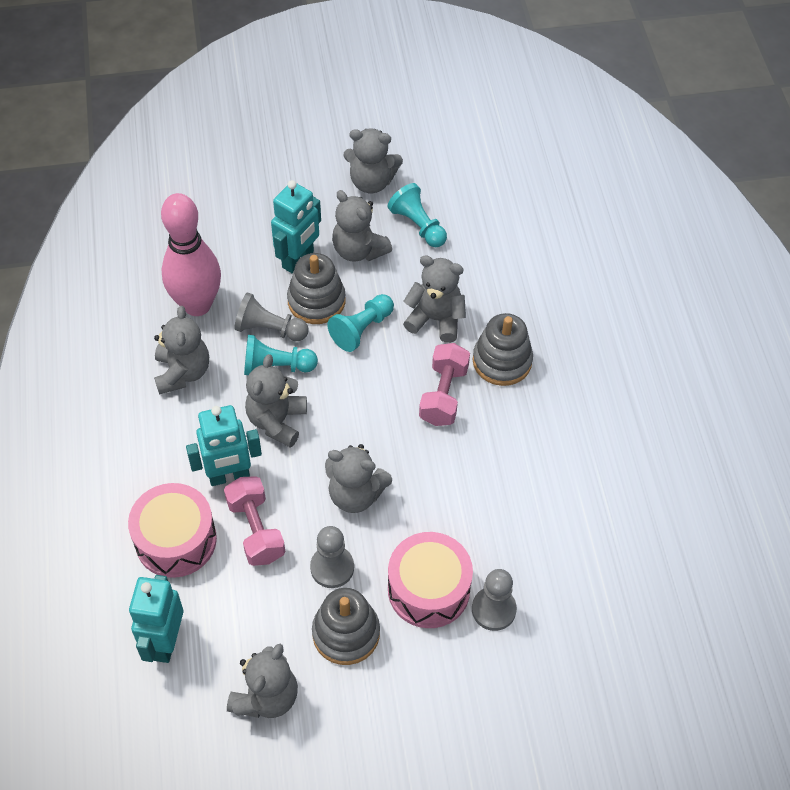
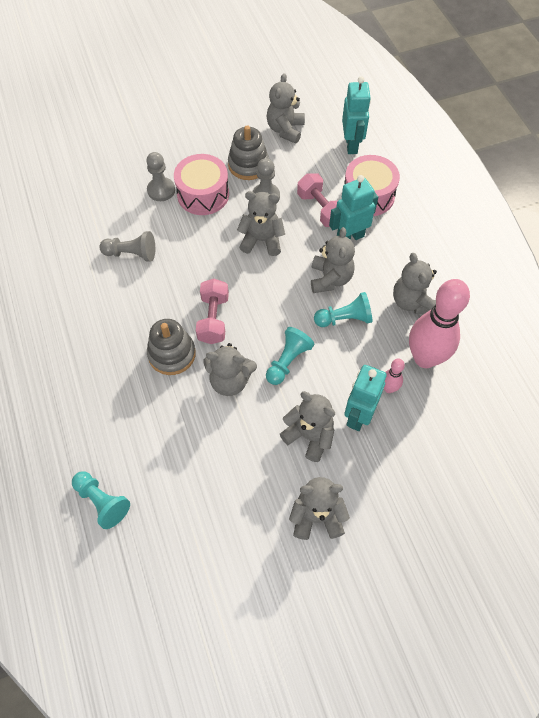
camera: 170 degrees right, 5 degrees up
(253, 281) = (389, 388): none -> pink bowling pin
(269, 329) = (360, 348): grey pawn -> grey pawn (131, 254)
(316, 301) = (331, 379): grey stacking toy -> none
(418, 225) = (262, 473): turquoise pawn -> turquoise pawn (102, 502)

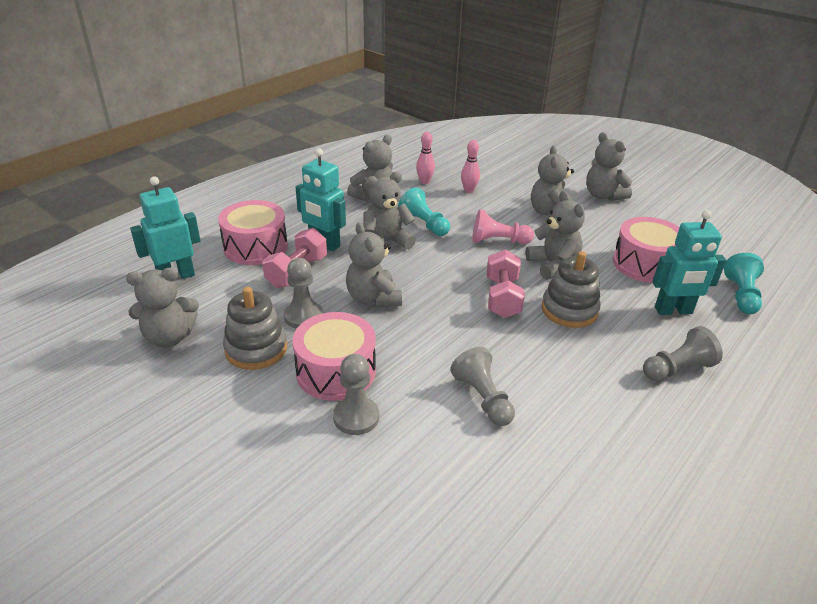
camera: 120 degrees left, 25 degrees down
(74, 379) = (677, 369): none -> grey pawn
(188, 458) = (645, 264): none -> pink drum
(213, 319) = (502, 297): pink dumbbell -> pink dumbbell turned 60 degrees counterclockwise
(288, 361) = (498, 241): turquoise pawn -> pink pawn
(358, 416) = (507, 197): turquoise robot -> turquoise robot (673, 311)
(425, 358) = (424, 181): pink bowling pin -> pink bowling pin, size x0.44

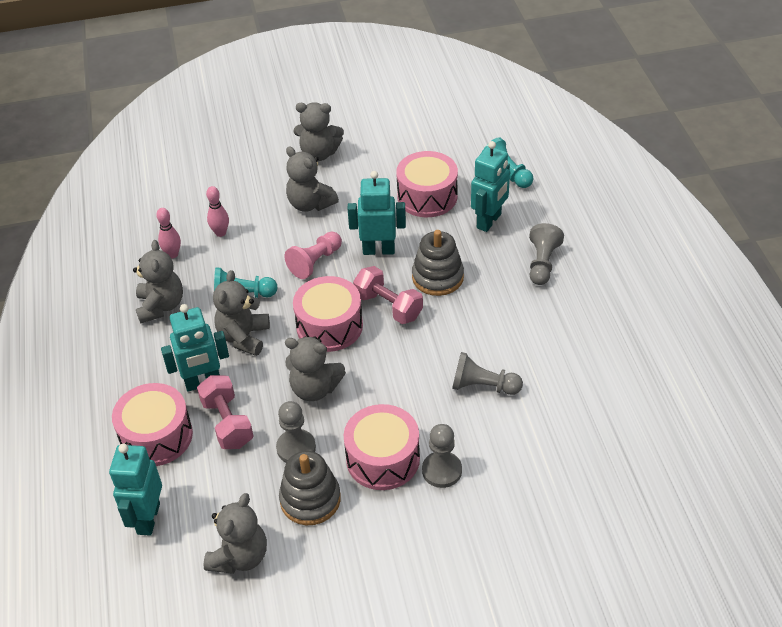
camera: 50 degrees left, 10 degrees up
(444, 276) = (329, 326): none -> pink drum
(553, 265) = (378, 250): grey teddy bear -> turquoise robot

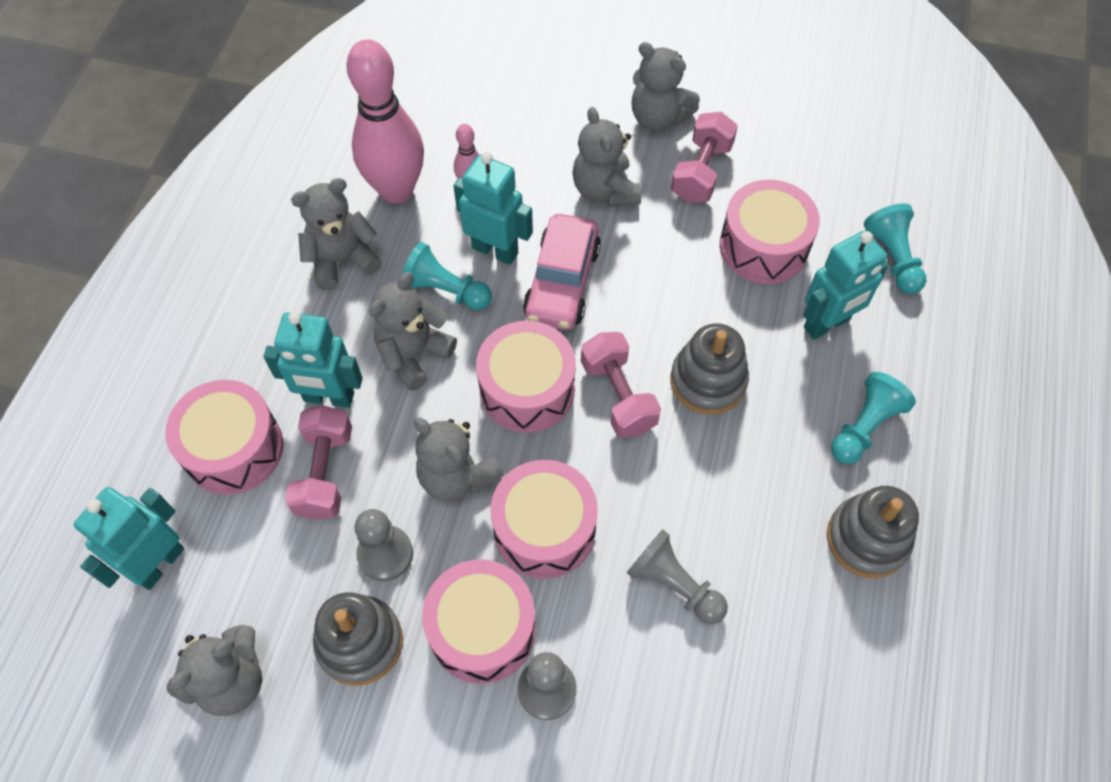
camera: 25 degrees right, 15 degrees up
(161, 306) = (342, 260): grey teddy bear -> grey teddy bear turned 135 degrees counterclockwise
(172, 254) = (396, 190): pink bowling pin -> pink bowling pin, size x2.26
(315, 262) = (562, 282): pink pawn -> pink car
(364, 172) = (701, 172): none -> pink dumbbell
(378, 250) = (653, 301): turquoise robot -> turquoise robot (495, 250)
(387, 392) = (544, 529): none -> pink drum
(542, 263) = (864, 427): grey pawn -> turquoise pawn
(578, 317) = (867, 539): none -> grey stacking toy

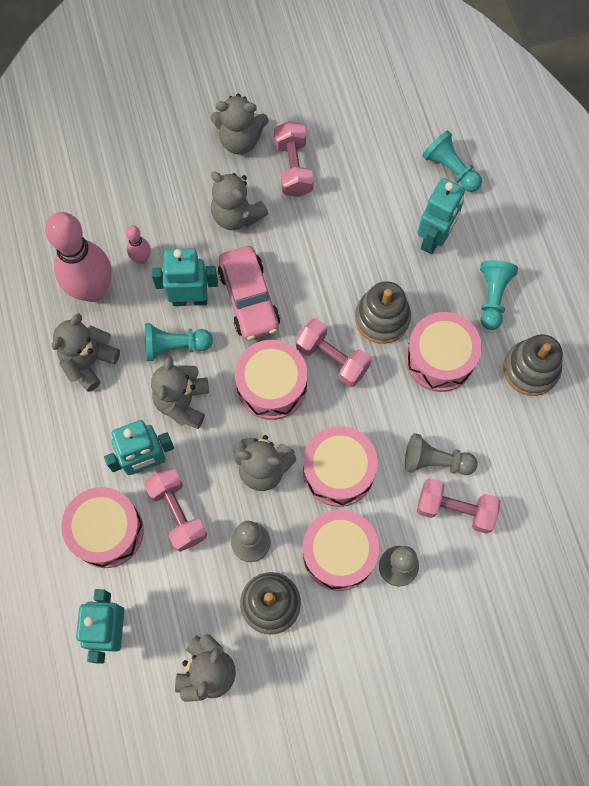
camera: 30 degrees left, 10 degrees up
(664, 659) = (455, 509): none -> pink dumbbell
(763, 246) = (365, 203): pink drum -> pink drum (439, 358)

